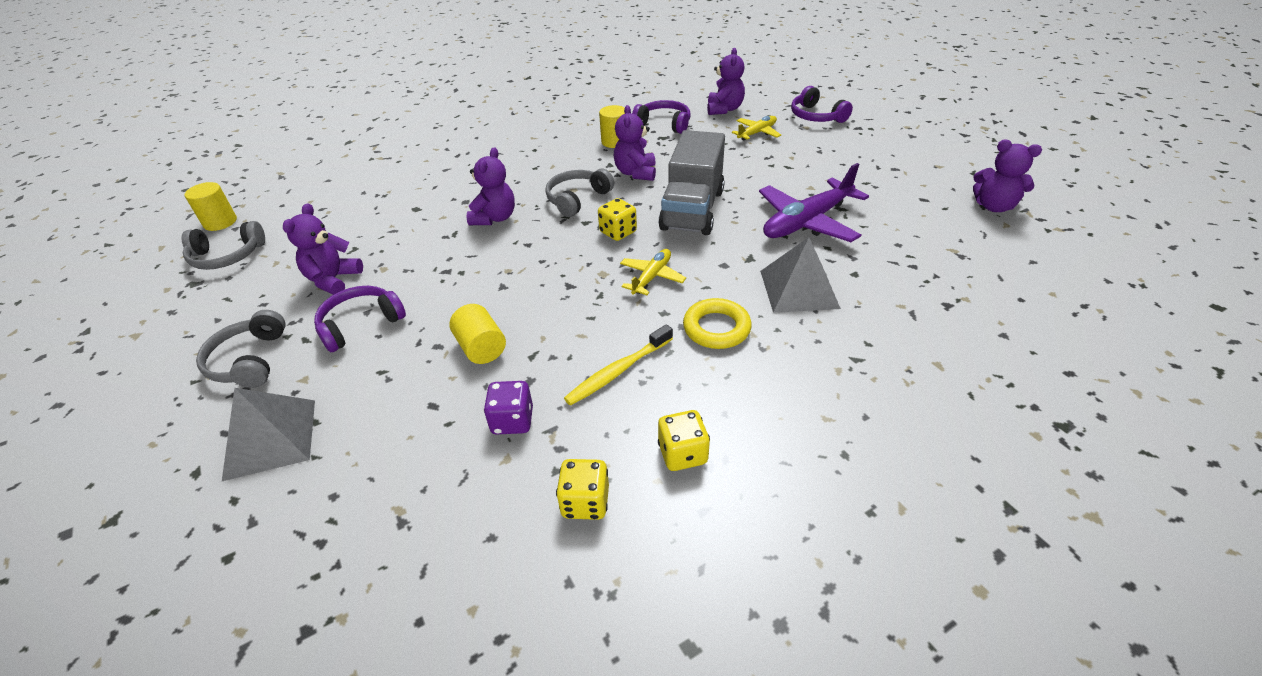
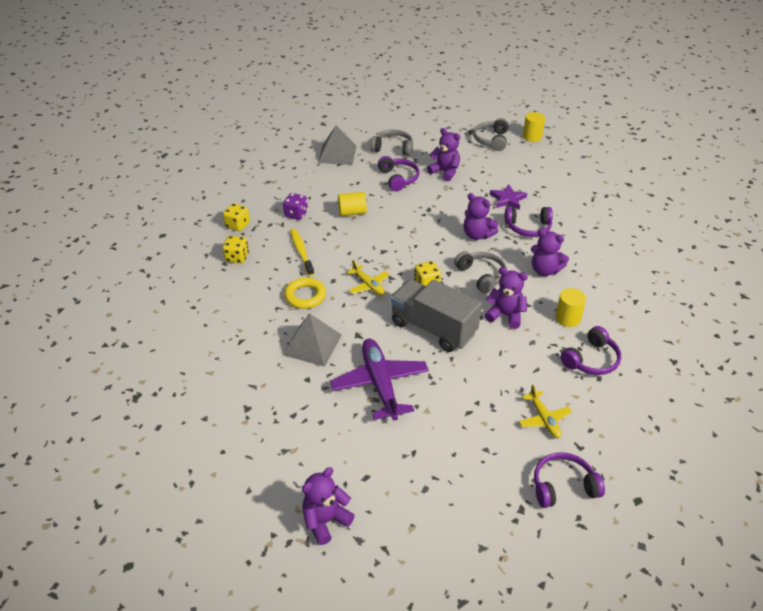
camera: 110 degrees right, 0 degrees up
(401, 211) = (508, 199): none -> purple star
(463, 187) = (528, 227): none -> purple headphones
(724, 109) = (610, 416): purple teddy bear -> purple teddy bear (545, 270)

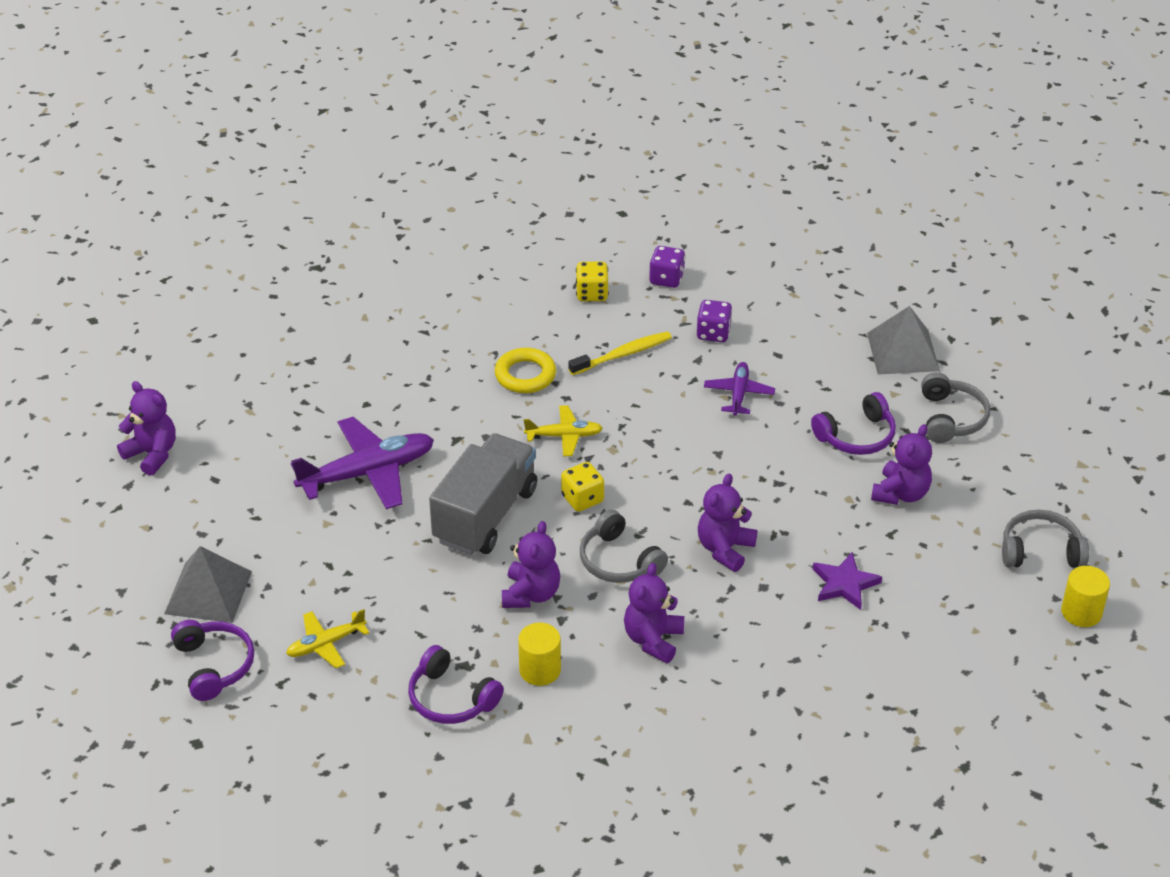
camera: 80 degrees right, 0 degrees up
(237, 225) = (666, 279): yellow dice -> purple dice
(312, 344) = (430, 398): grey pyramid -> grey pyramid (208, 592)
(352, 212) = (739, 394): yellow cylinder -> purple plane
(368, 285) = (564, 436): yellow plane -> yellow plane turned 135 degrees counterclockwise
(481, 276) = (618, 561): grey headphones -> grey headphones turned 90 degrees clockwise
(528, 227) = (767, 615): purple headphones -> none

